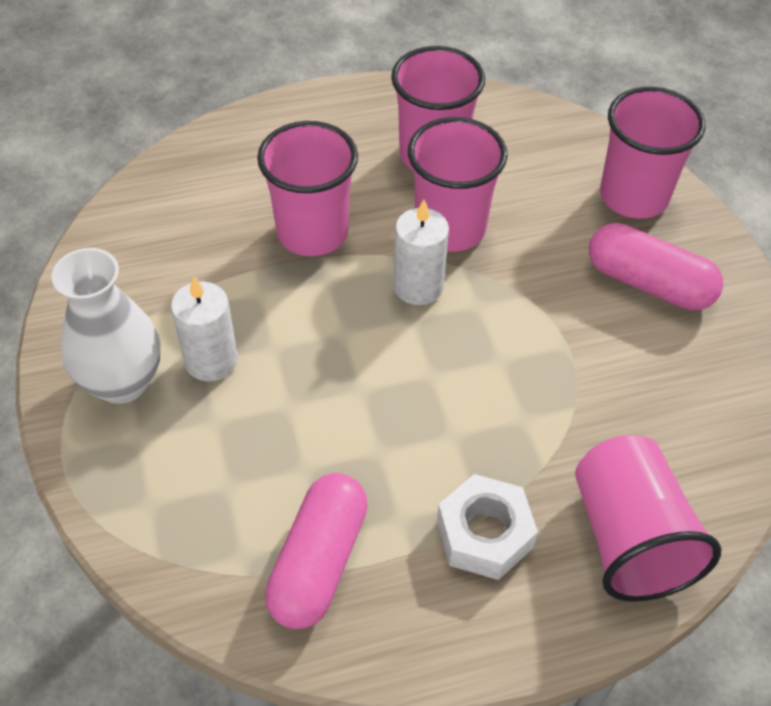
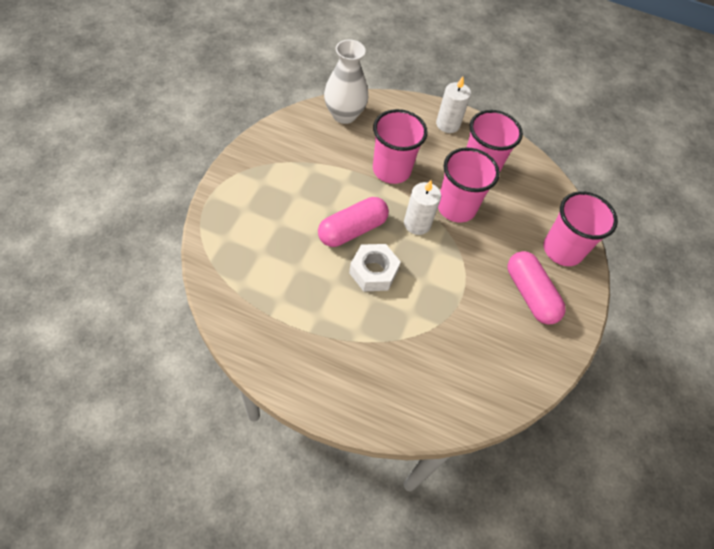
camera: 30 degrees right, 5 degrees up
(122, 382) = (257, 182): white vase -> white vase (344, 115)
(211, 360) = (300, 197): white candle -> white candle (448, 124)
(319, 562) = (269, 308): pink capsule -> pink capsule (352, 230)
(484, 534) = (347, 348): white nut -> white nut (373, 272)
(629, 538) = (409, 397): pink cup -> none

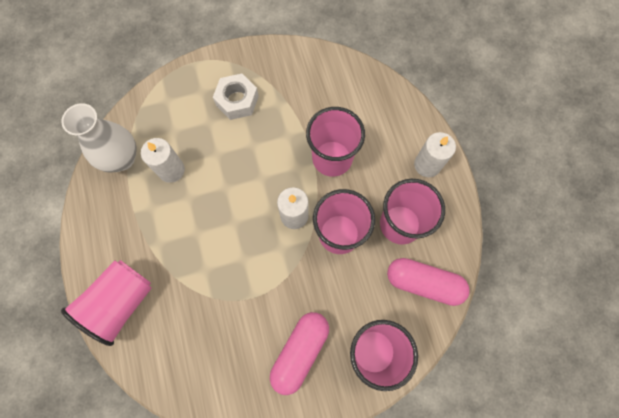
camera: 60 degrees right, 15 degrees up
(296, 278) = (171, 170): none -> white candle
(344, 115) = (356, 83): white vase -> white vase (122, 158)
(352, 230) = (246, 174): pink capsule -> pink capsule (423, 283)
(373, 272) = (220, 217): white nut -> white nut (237, 100)
(387, 397) = (121, 302): none -> pink cup

